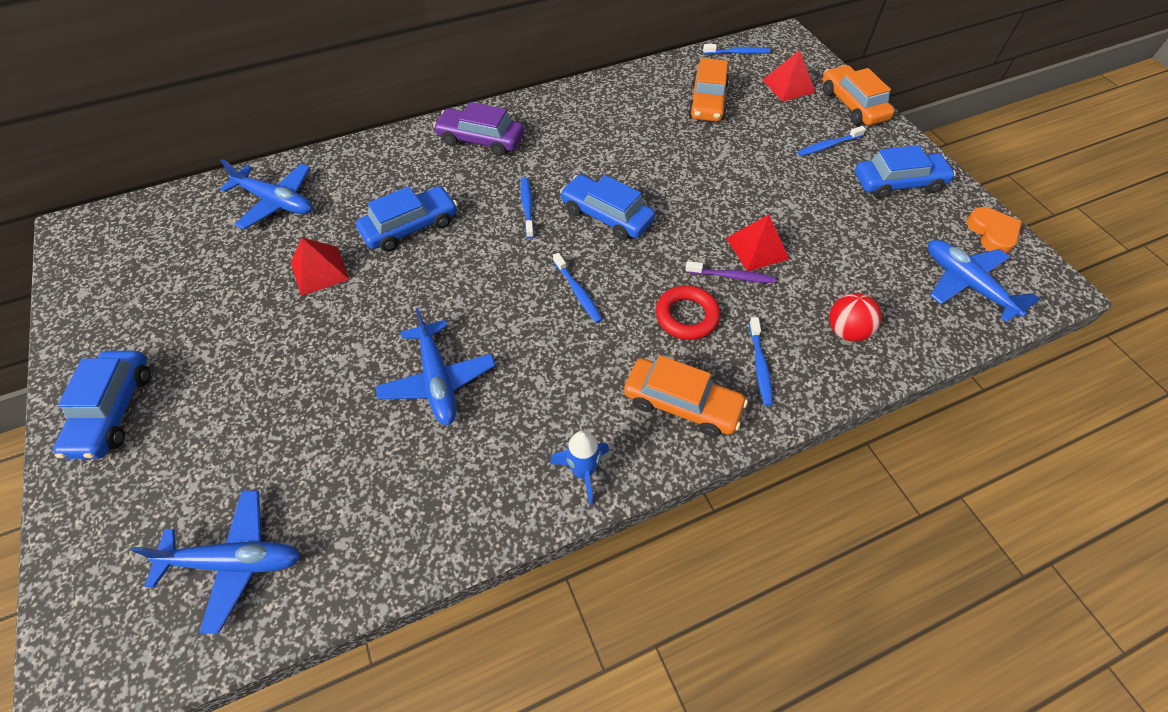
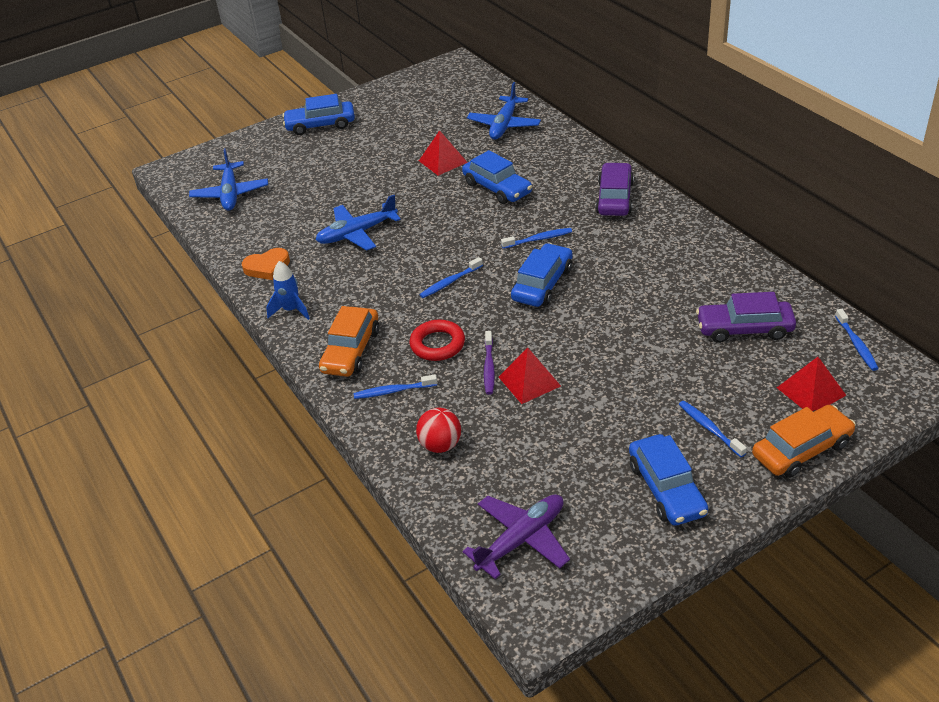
camera: 85 degrees right, 15 degrees down
(707, 101) = (744, 329): orange car -> purple car
(966, 284) = (521, 539): blue plane -> purple plane
(992, 233) = (608, 570): orange heart -> orange heart (267, 267)

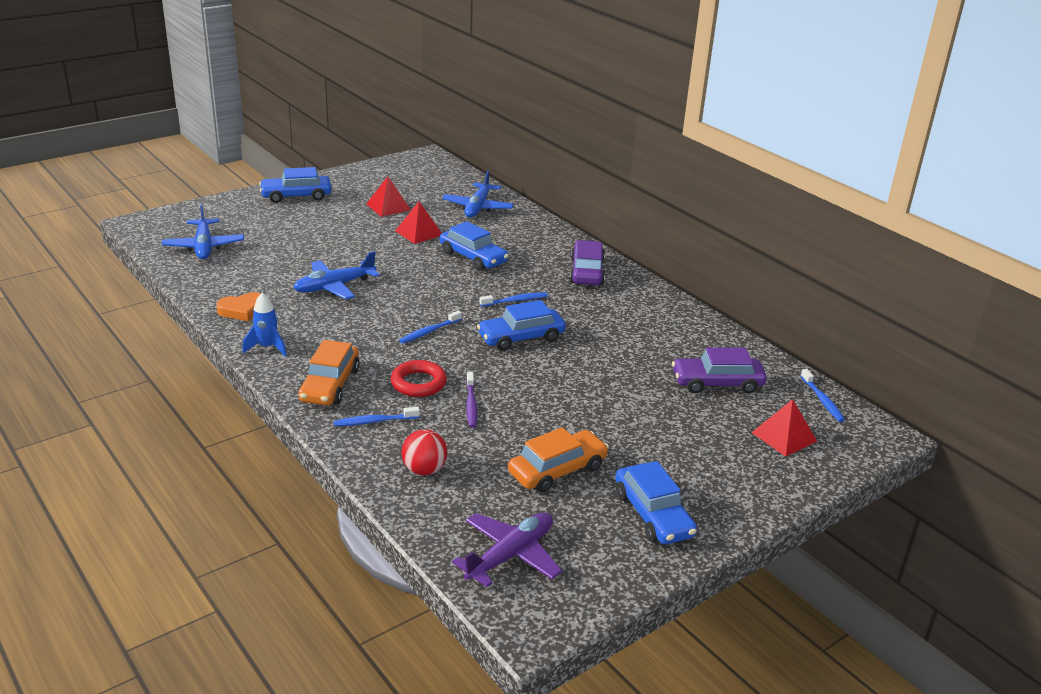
camera: 10 degrees left, 10 degrees down
(529, 381) = (512, 418): red pyramid -> red pyramid (388, 207)
(542, 284) = (521, 337): blue car -> blue car turned 135 degrees counterclockwise
(709, 428) = (691, 464): blue toothbrush -> none
(801, 449) = (780, 485): orange car -> orange car (557, 470)

